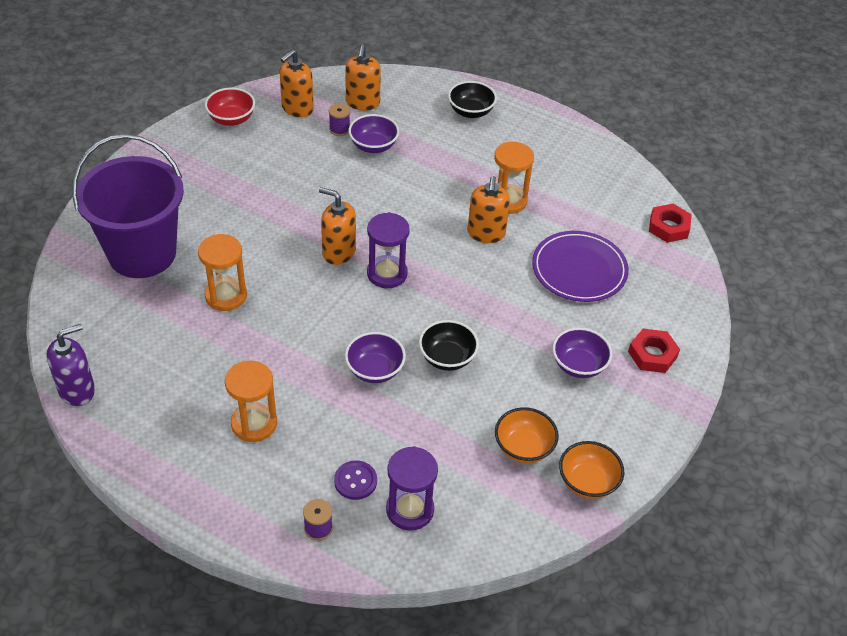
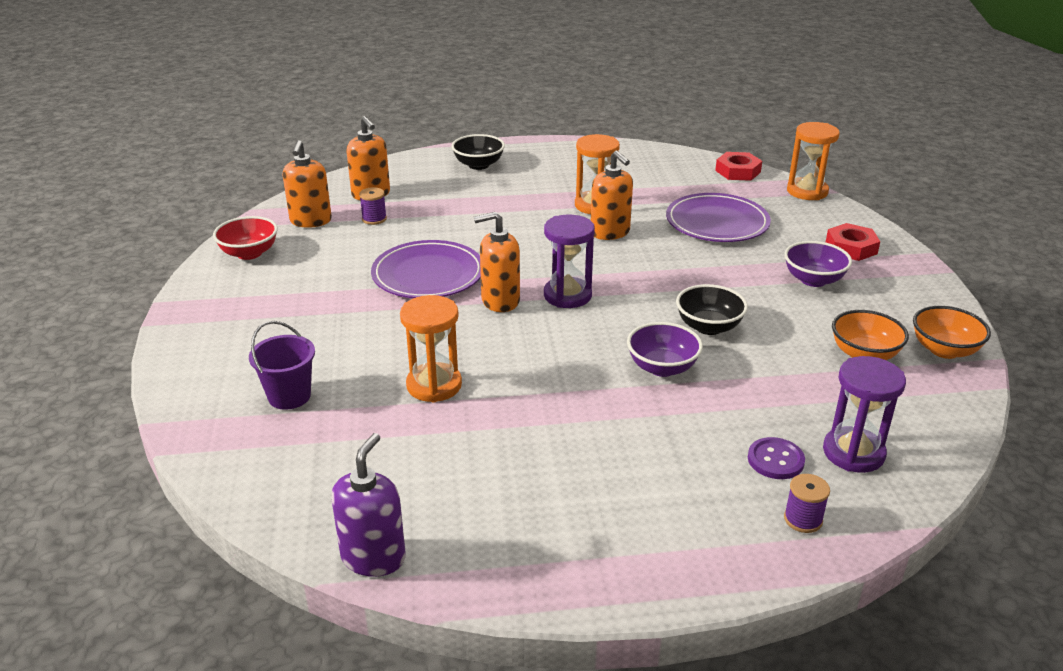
camera: 35 degrees left, 15 degrees down
(142, 253) = (289, 396): purple bucket -> purple bucket, size x0.45
(254, 423) = (614, 472): orange hourglass -> orange hourglass (807, 191)
(319, 202) = (428, 274): none -> purple plate
(373, 146) = (424, 217): purple bowl -> none

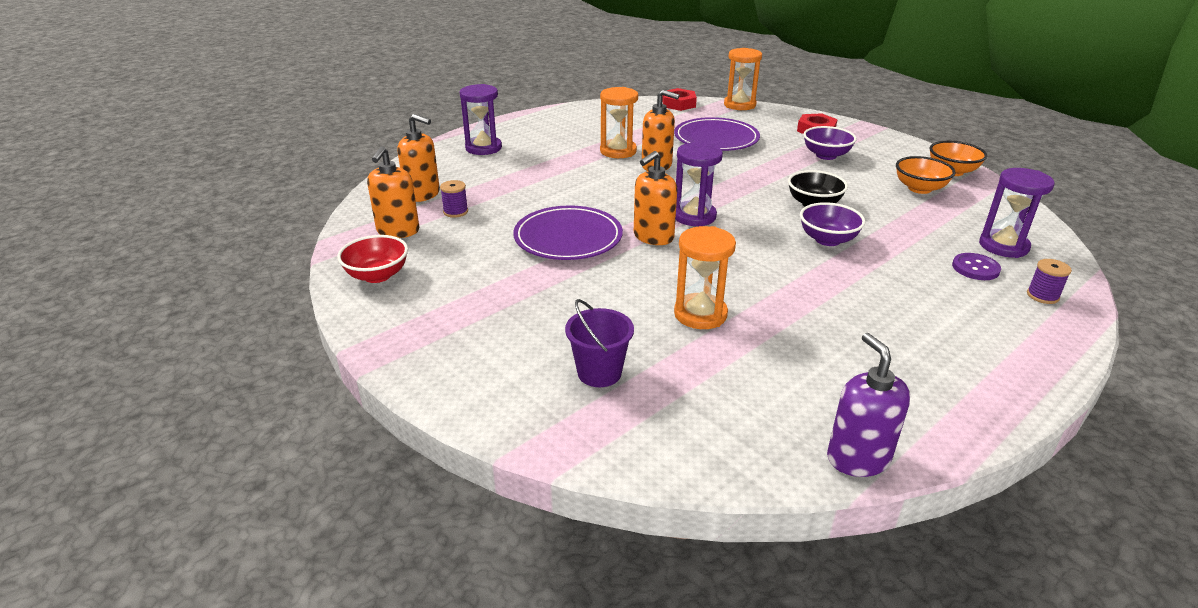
camera: 35 degrees left, 0 degrees up
(310, 221) = (398, 231): orange soap dispenser -> orange soap dispenser turned 45 degrees clockwise
(478, 165) = (483, 148): black bowl -> purple hourglass

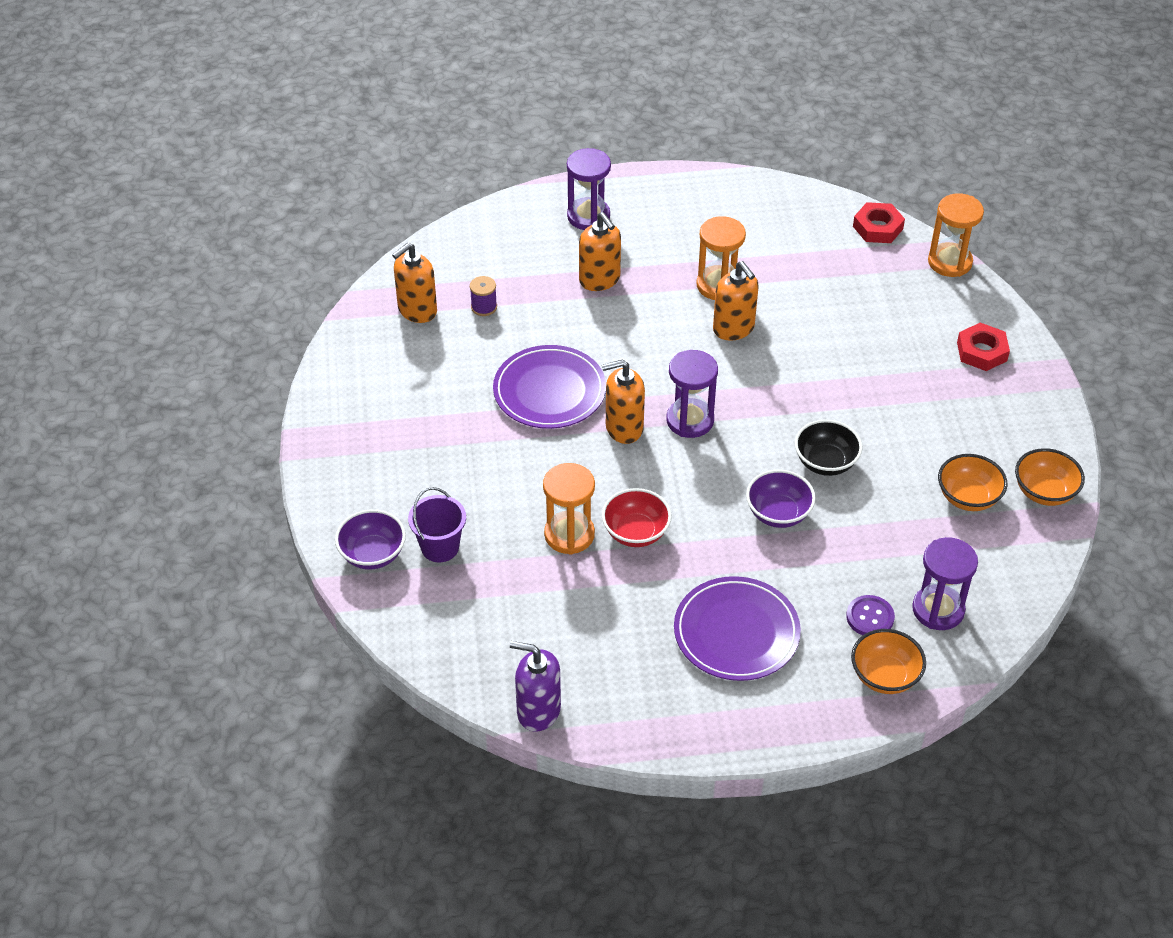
camera: 35 degrees right, 15 degrees up
(377, 275) = (363, 360): red bowl -> red bowl (636, 532)
(423, 194) = (475, 267): orange soap dispenser -> orange soap dispenser (600, 280)
(716, 139) = (847, 313): purple plate -> purple plate (736, 632)
(826, 155) = (936, 399): purple bowl -> purple bowl (372, 554)
(858, 458) = (538, 711): purple soap dispenser -> purple soap dispenser turned 90 degrees counterclockwise
(1042, 296) = (885, 676): purple spool -> orange bowl

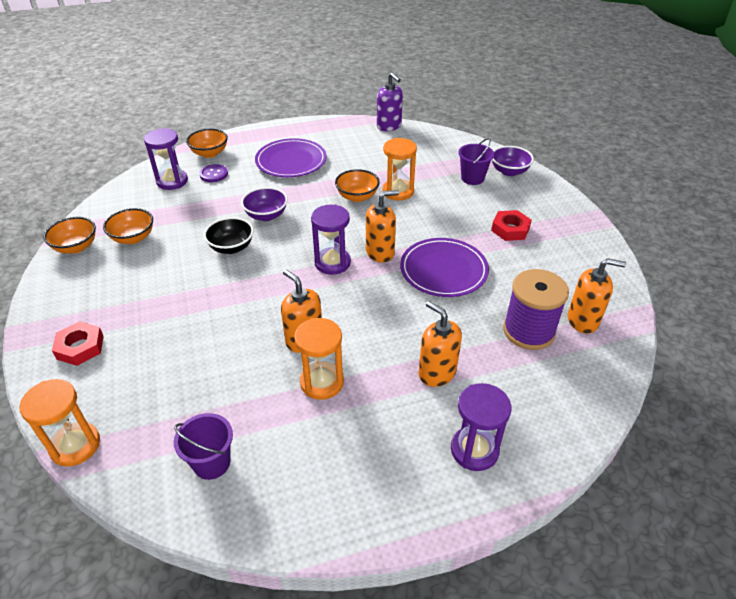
camera: 170 degrees right, 5 degrees down
(417, 310) = (583, 320): orange soap dispenser -> orange soap dispenser turned 60 degrees clockwise
(484, 307) = (528, 331): purple spool -> purple spool, size x2.19
(538, 711) = (389, 126): purple soap dispenser -> purple soap dispenser turned 45 degrees clockwise
(636, 532) = (357, 197): red bowl -> orange bowl
(822, 235) = (212, 463): none -> purple bucket
(878, 227) = (145, 484): red nut -> red nut (510, 229)

